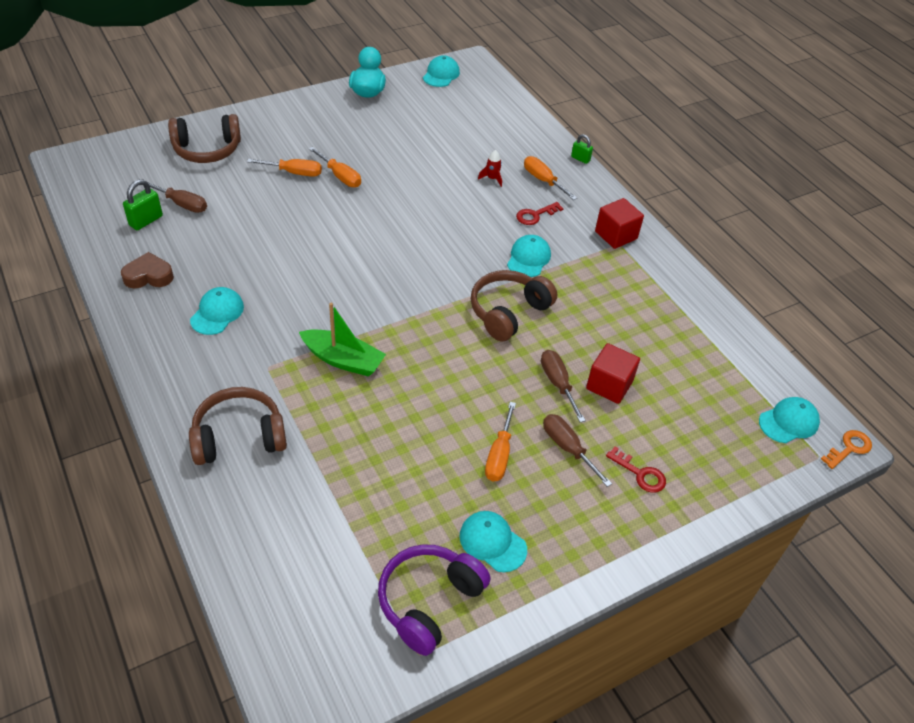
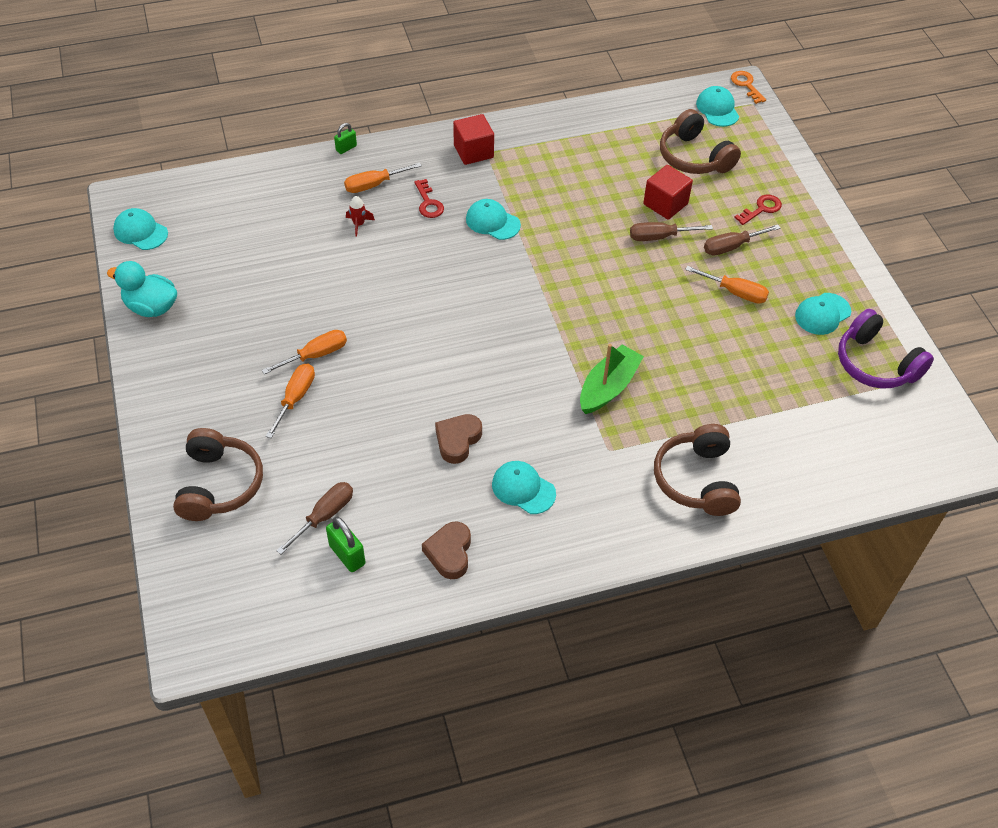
camera: 75 degrees left, 5 degrees up
(264, 267) = (457, 440): none -> brown heart
(508, 312) = (564, 252): brown headphones -> brown headphones (694, 157)

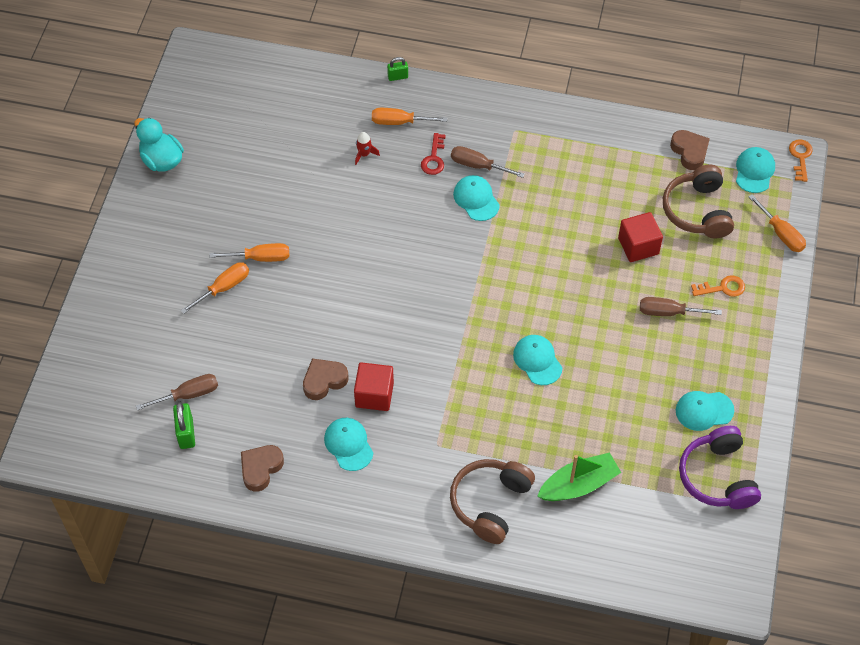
camera: 30 degrees right, 5 degrees up
(140, 232) = (190, 88): turquoise cap -> turquoise cap (537, 360)
(219, 484) = (128, 333): brown headphones -> none
(473, 151) = (503, 124): red cube -> red cube (374, 395)
(608, 387) = (472, 391): green boat -> green boat (578, 485)
(652, 114) = (689, 152): none -> brown heart
(659, 237) = (610, 275): brown screwdriver -> brown screwdriver (478, 165)
(735, 292) = (640, 356): orange screwdriver -> orange screwdriver (781, 234)
(761, 209) = (722, 288): red key -> orange key

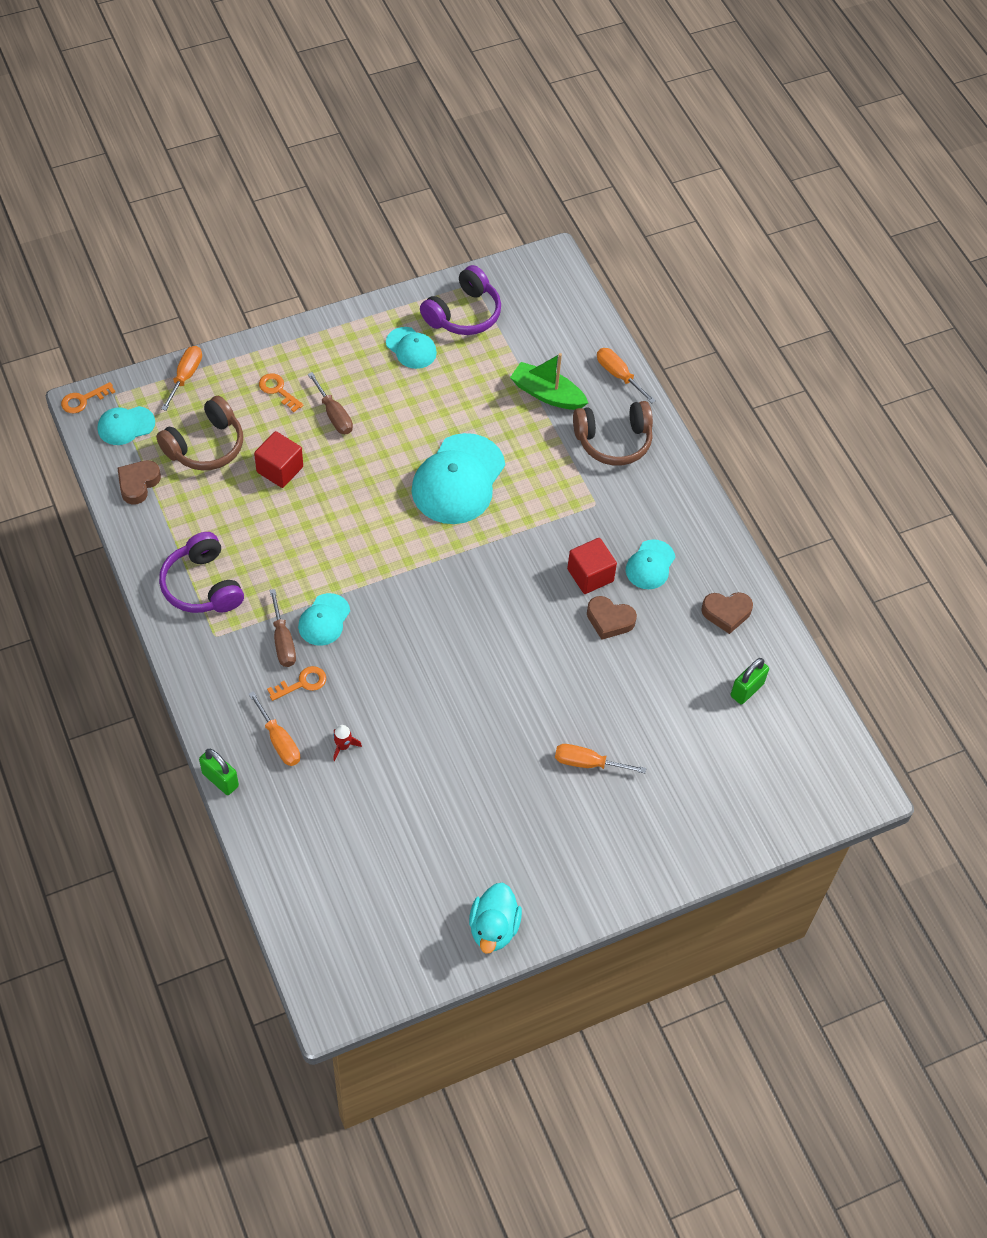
camera: 130 degrees left, 0 degrees up
(188, 395) = (712, 714): brown screwdriver -> none
(260, 258) = (531, 755): orange screwdriver -> orange screwdriver (618, 375)
(398, 77) = (220, 780): green padlock -> green padlock, size x1.56
(434, 158) = (302, 683): red key -> orange key
(537, 360) = (458, 480): turquoise cap -> turquoise cap, size x1.91
(564, 144) = (202, 585): none -> purple headphones

